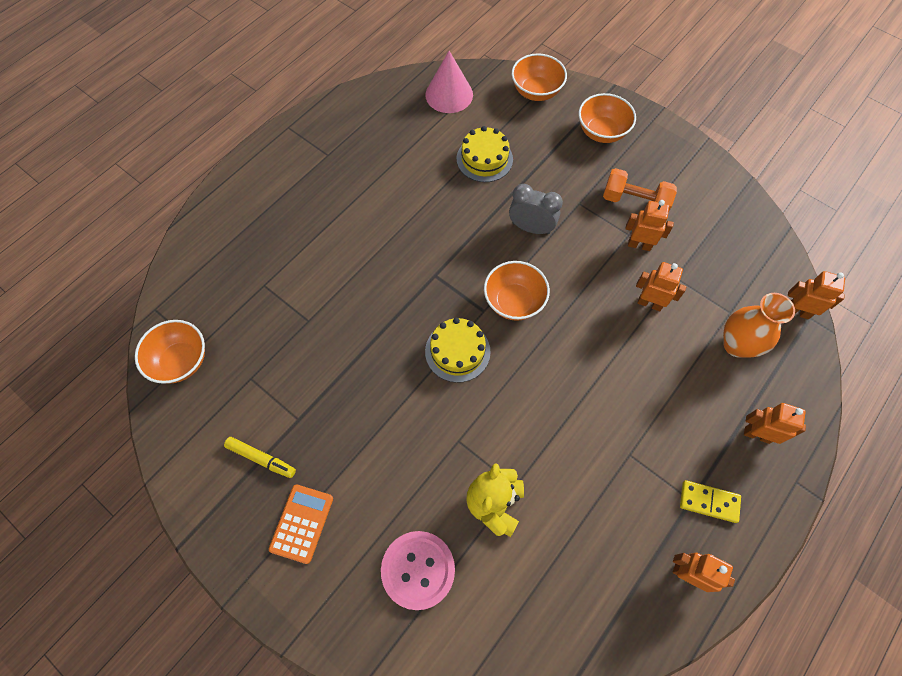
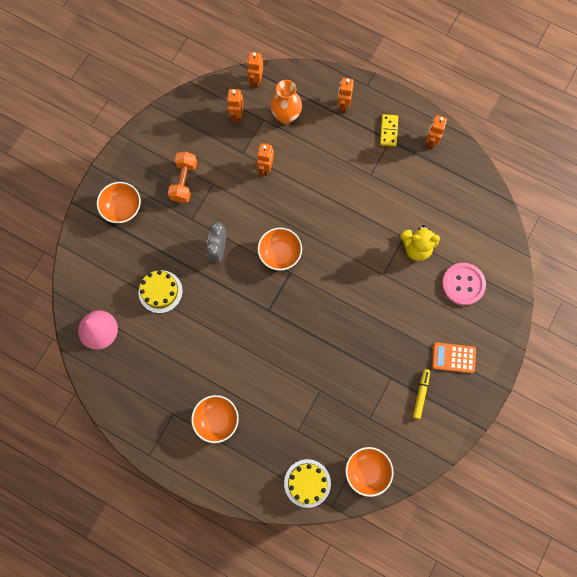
camera: 100 degrees left, 10 degrees up
(457, 351) = (323, 285): yellow cake -> yellow cake (307, 483)
(536, 92) = (87, 261): orange bowl -> orange bowl (216, 420)
(639, 245) = (220, 176): orange robot -> orange robot (236, 116)

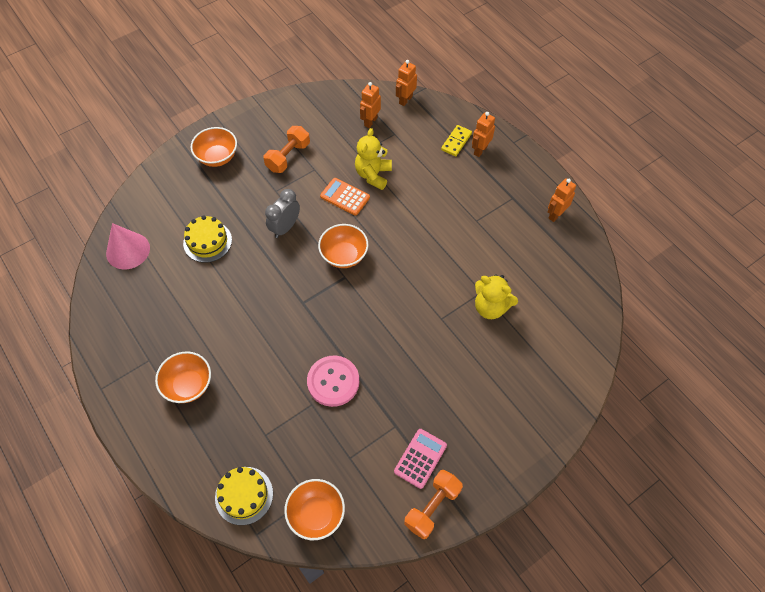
camera: 25 degrees right, 15 degrees down
(265, 168) = (373, 175): orange robot -> yellow teddy bear
(286, 115) = (418, 138): orange vase -> none
(389, 131) = (515, 189): yellow domino -> yellow domino (456, 142)
(421, 394) = (420, 458): yellow marker -> pink calculator
(446, 426) = (432, 507): none -> orange dumbbell
(453, 357) = (477, 436): orange calculator -> orange calculator (345, 197)
(463, 284) = (525, 364): pink button -> pink button (333, 381)

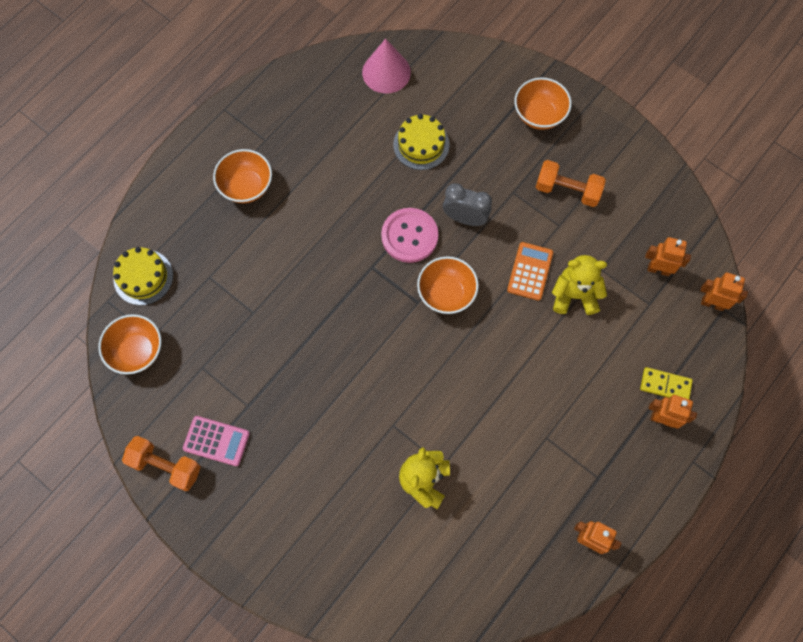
camera: 75 degrees right, 10 degrees up
(333, 381) = (284, 327): pink button -> pink button (409, 236)

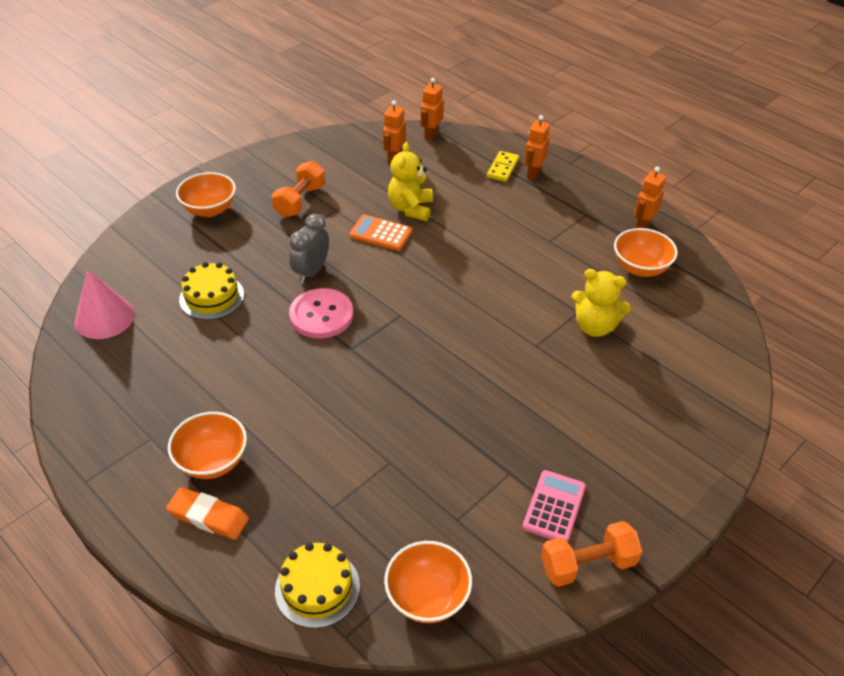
camera: 85 degrees left, 25 degrees down
(165, 466) = (587, 564): orange dumbbell -> orange dumbbell turned 45 degrees clockwise
(198, 195) = (208, 517): none -> orange eraser
(446, 293) = (394, 293): orange bowl -> orange bowl (640, 268)

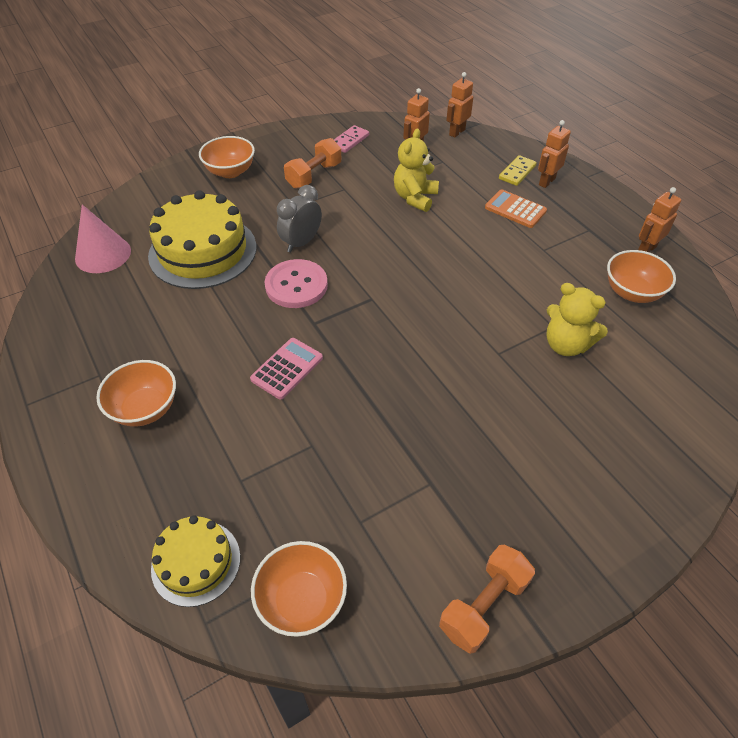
camera: 15 degrees right, 5 degrees up
(208, 517) = (121, 463): orange eraser -> none
(212, 297) = (203, 251): yellow cake -> yellow cake, size x1.75
(325, 159) = (349, 141): none -> pink domino
(381, 233) = (378, 217): orange calculator -> orange calculator (515, 209)
(554, 507) = (466, 531): pink calculator -> pink calculator (287, 369)
(587, 564) = (484, 605): orange dumbbell -> orange dumbbell turned 45 degrees counterclockwise

